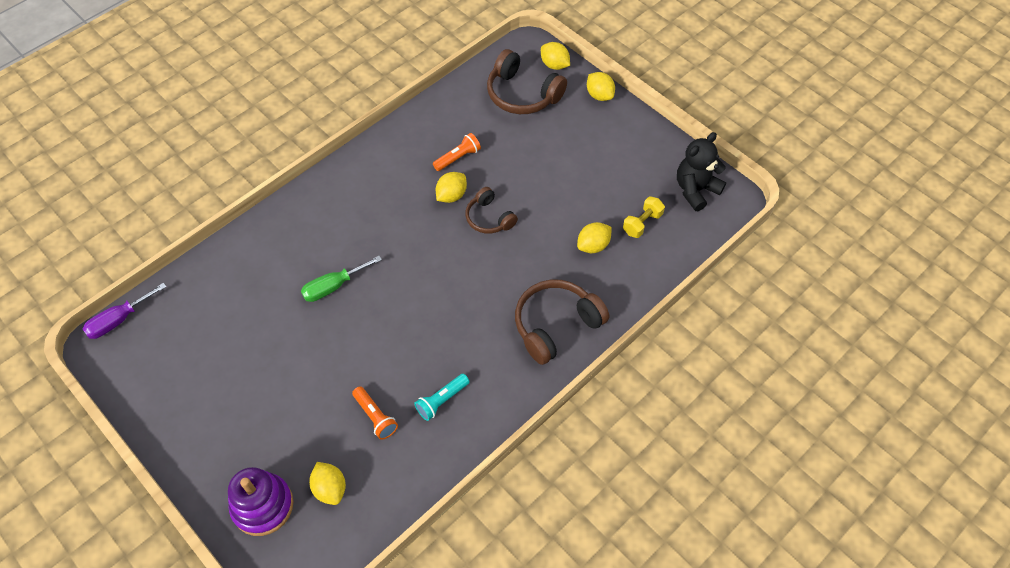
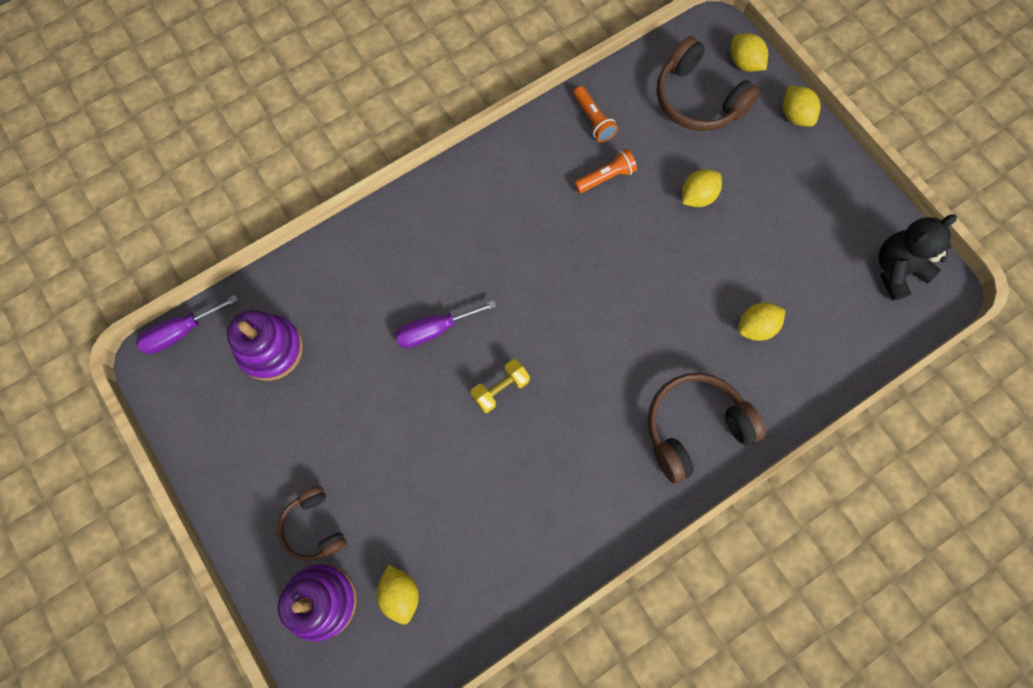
camera: 10 degrees right, 15 degrees up
(197, 321) = (270, 349): none -> purple stacking toy
(333, 286) = (434, 330): green screwdriver -> purple screwdriver
(375, 417) = (463, 511): orange flashlight -> orange flashlight (593, 120)
(442, 400) = (544, 504): turquoise flashlight -> none
(451, 195) = (591, 229): yellow lemon -> yellow lemon (697, 196)
(489, 218) = (633, 268): brown headphones -> brown headphones (314, 527)
(642, 223) = (821, 306): yellow dumbbell -> yellow dumbbell (500, 389)

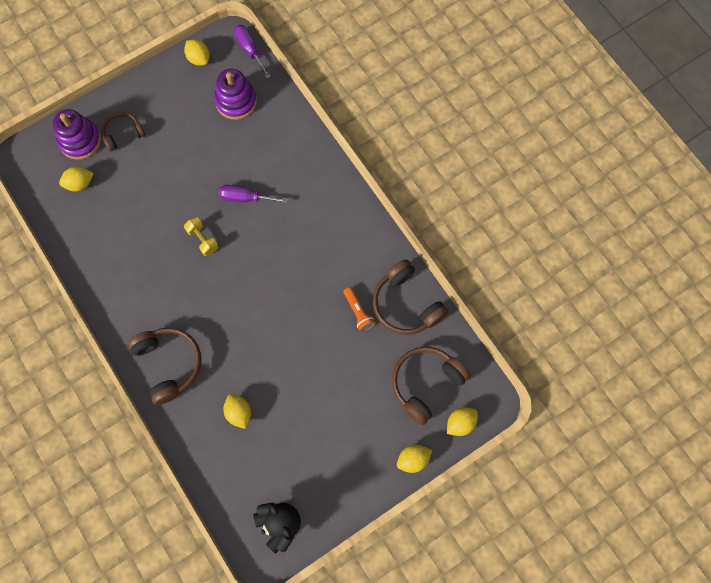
camera: 90 degrees right, 0 degrees up
(434, 330) = (245, 198): purple screwdriver -> purple screwdriver turned 60 degrees counterclockwise
(593, 120) = (406, 304): orange flashlight -> brown headphones
(697, 196) = (342, 378): yellow lemon -> yellow lemon (199, 58)

